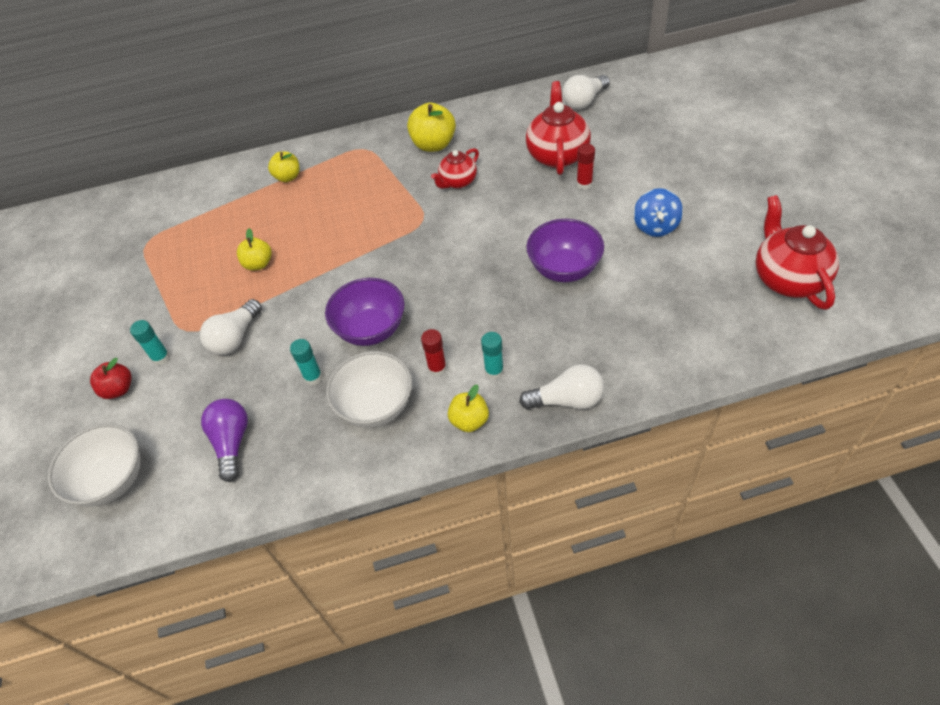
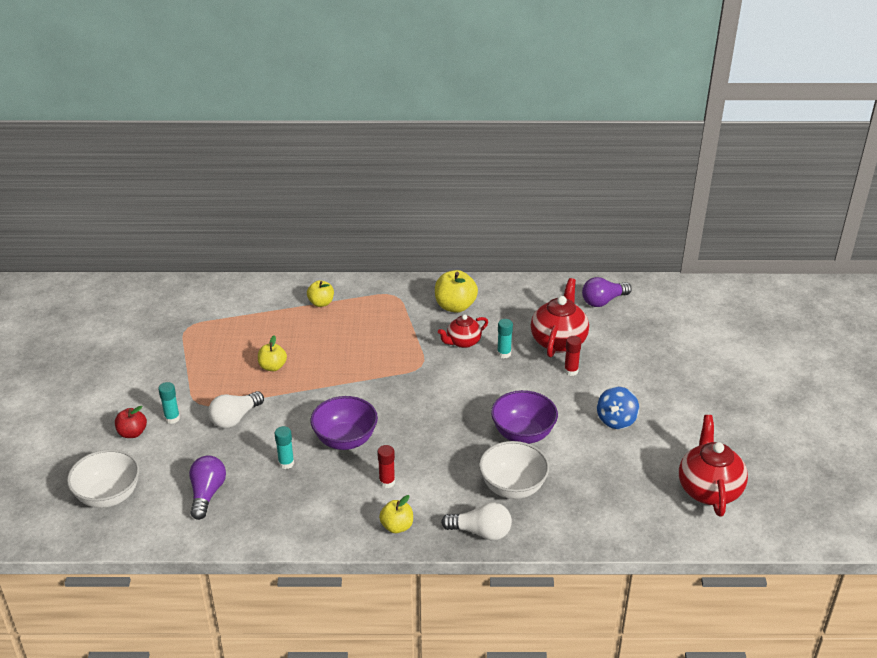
camera: 10 degrees right, 15 degrees down
(376, 406) = (327, 497): white bowl -> white bowl (513, 487)
(494, 371) = (431, 496): turquoise glue stick -> turquoise glue stick (504, 354)
(584, 101) = (603, 301): white light bulb -> purple light bulb

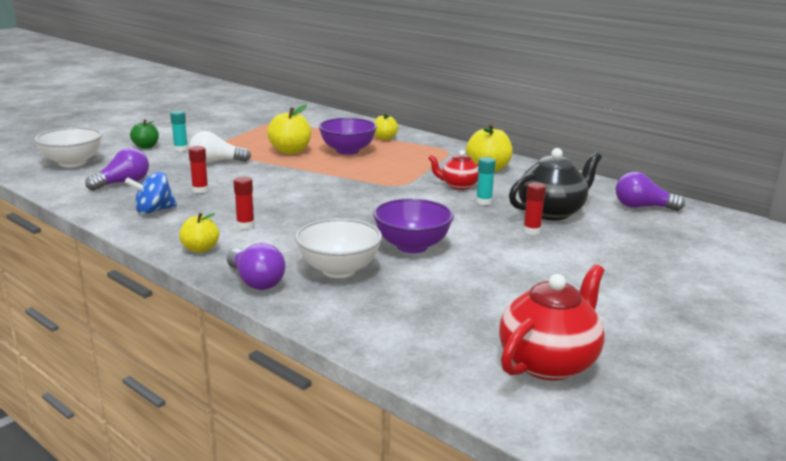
camera: 40 degrees right, 15 degrees down
(132, 433) = (146, 146): red apple -> green apple
(272, 367) = (290, 151): yellow apple -> yellow apple, size x1.58
(286, 463) = (200, 190): turquoise glue stick -> red glue stick
(345, 440) = (263, 195): purple bowl -> purple bowl (347, 151)
(481, 532) = (256, 281): white light bulb -> purple light bulb
(558, 341) = (551, 212): red teapot -> black teapot
(616, 420) = (524, 274): blue spinning top -> blue spinning top (154, 211)

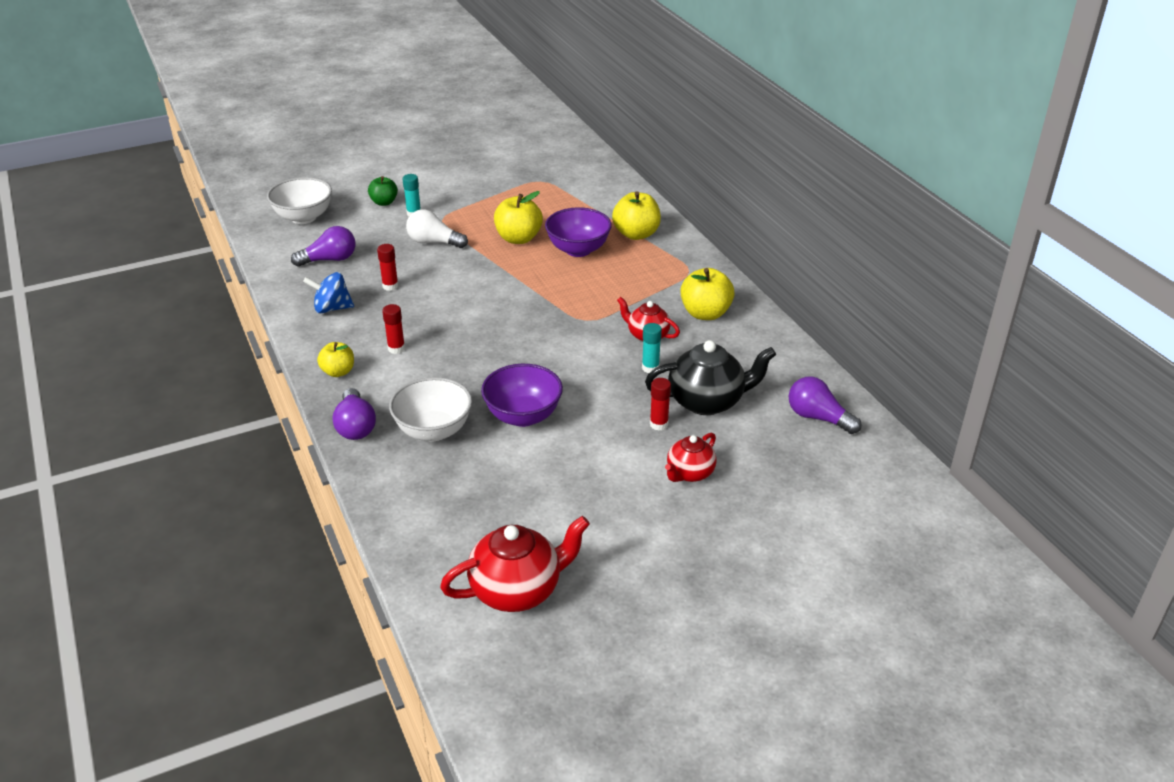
camera: 25 degrees right, 15 degrees up
(384, 138) = (636, 234): yellow apple -> yellow apple, size x1.58
(593, 254) = (689, 473): none -> red teapot

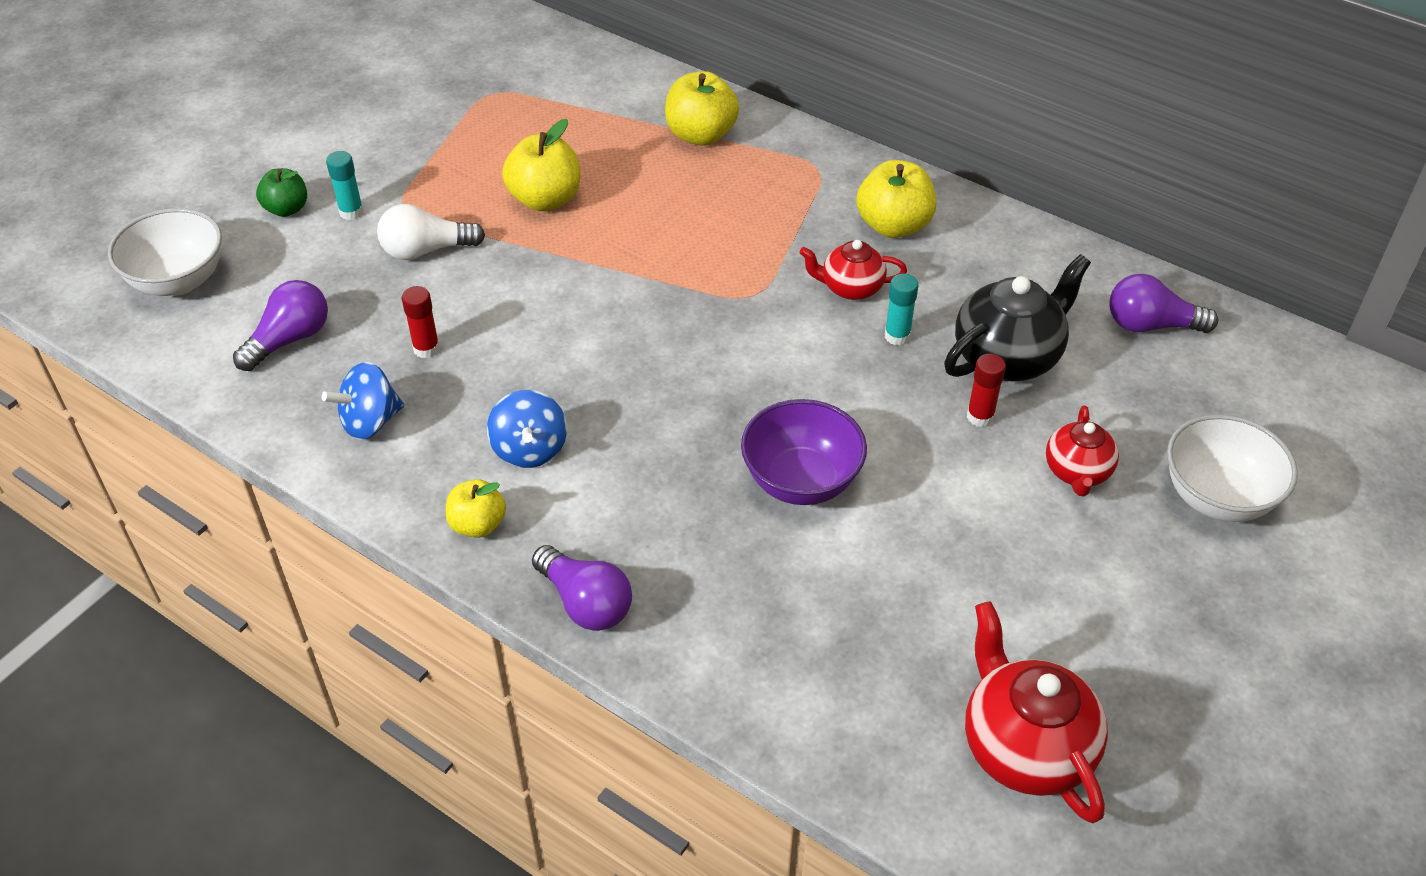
camera: 30 degrees left, 10 degrees up
(396, 348) = (530, 449): red glue stick -> blue spinning top
(433, 430) = (702, 559): white bowl -> white bowl (1217, 497)
(517, 590) = (1025, 748): red teapot -> red teapot turned 60 degrees counterclockwise
(578, 250) = (644, 188): purple bowl -> none

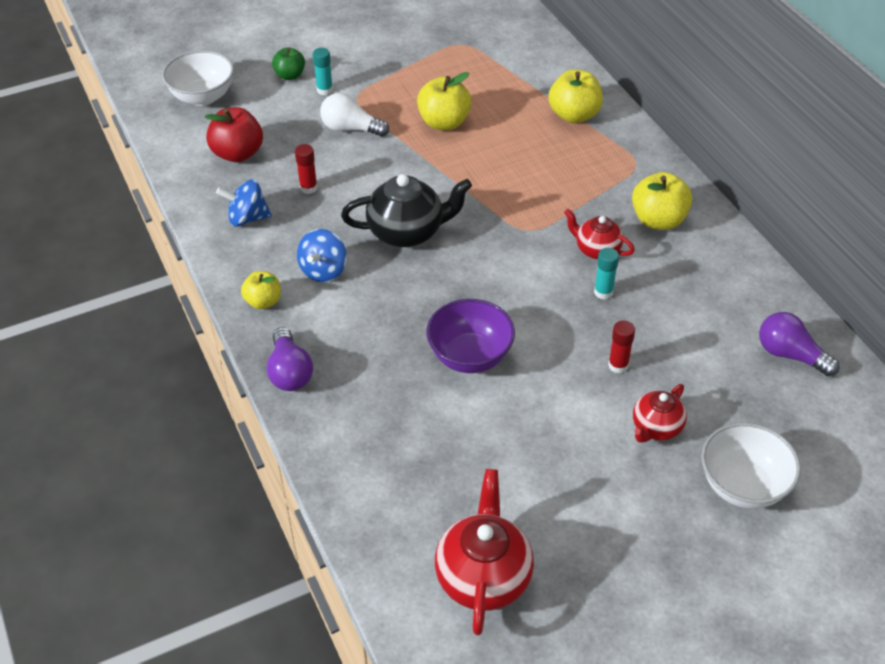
camera: 30 degrees right, 0 degrees up
(289, 339) = (238, 153): purple light bulb -> red apple
(1007, 357) = (668, 335): black teapot -> black teapot (407, 232)

